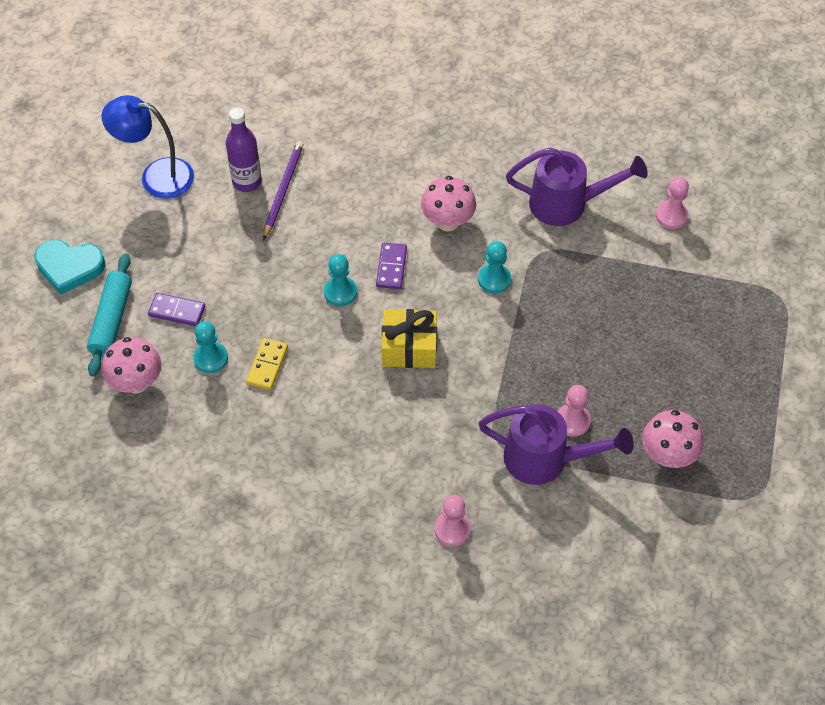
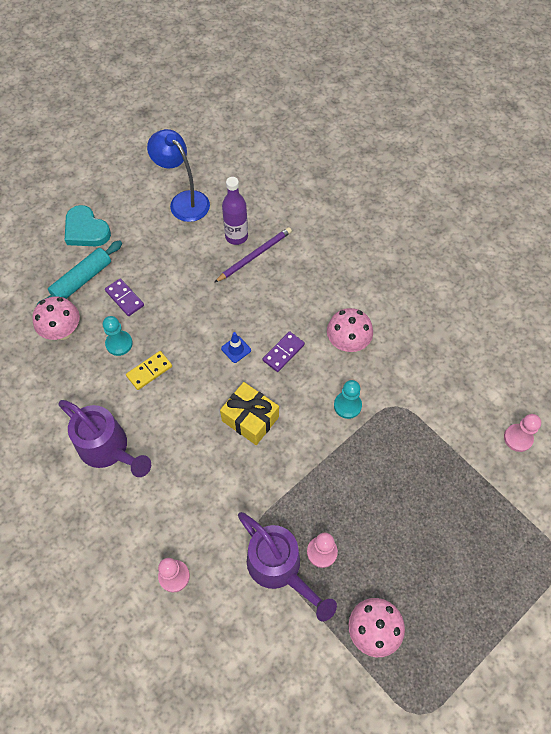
camera: 35 degrees right, 5 degrees up
(340, 292) = (236, 349): turquoise pawn -> blue traffic cone
(566, 204) = (443, 380): purple watering can -> purple watering can (108, 449)

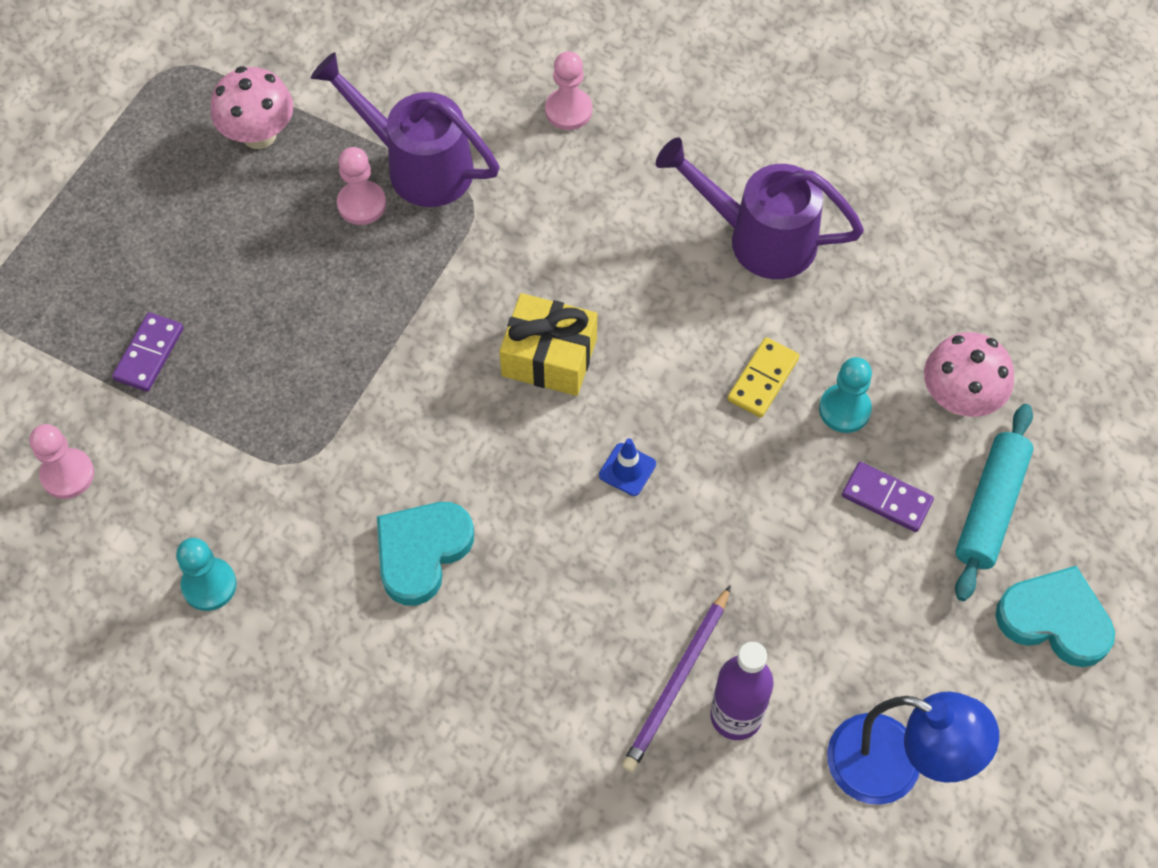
camera: 160 degrees right, 0 degrees up
(283, 352) = (537, 492): purple domino -> purple domino (149, 354)
(347, 343) = (421, 552): pink mushroom -> turquoise heart
(347, 405) = (387, 434): turquoise pawn -> turquoise pawn (209, 585)

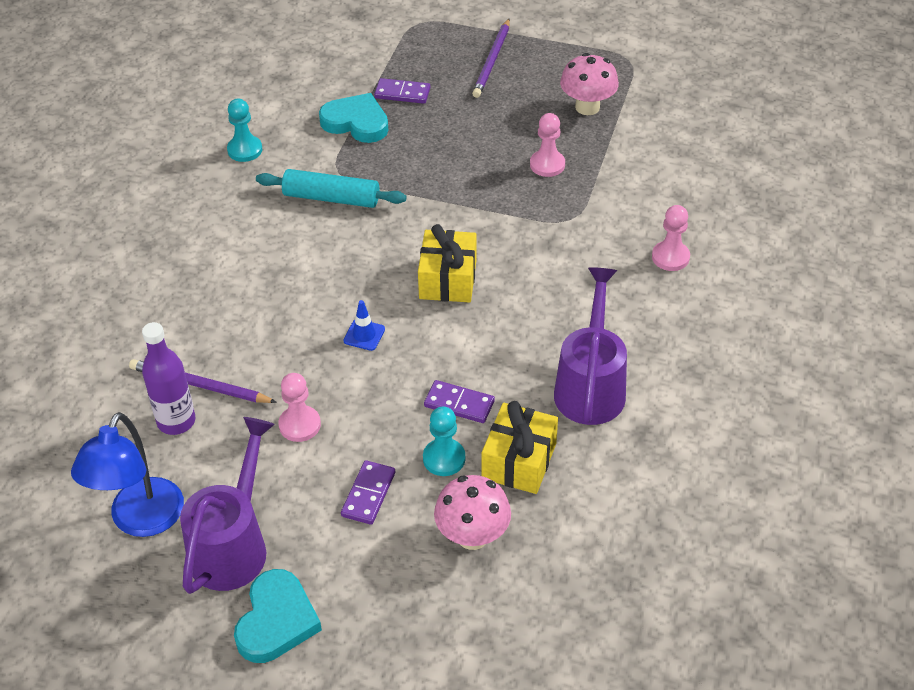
camera: 80 degrees right, 15 degrees down
(67, 474) = (310, 78): pink pawn -> pink pawn (299, 425)
(116, 227) = (492, 61): none -> purple pencil
(419, 165) = (590, 187): purple watering can -> purple watering can (232, 545)
(421, 552) = (281, 240): turquoise heart -> turquoise heart (356, 122)
(762, 379) = (459, 404): yellow domino -> purple domino
(859, 332) = (519, 461): none -> yellow gift
(990, 508) = (372, 566): turquoise rolling pin -> turquoise rolling pin (331, 198)

